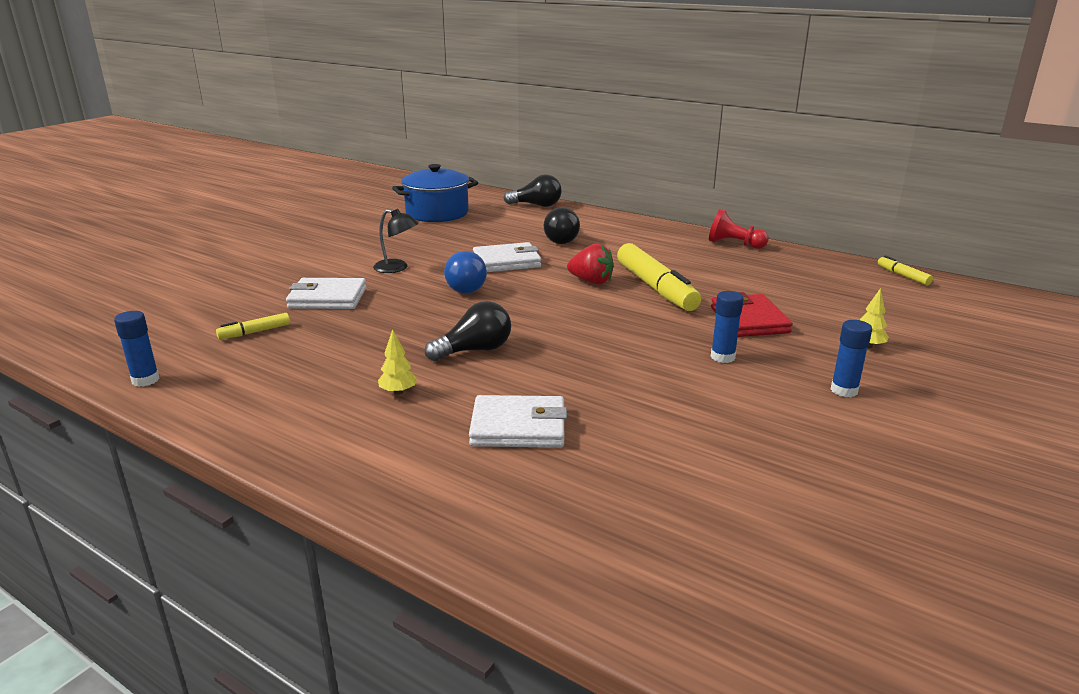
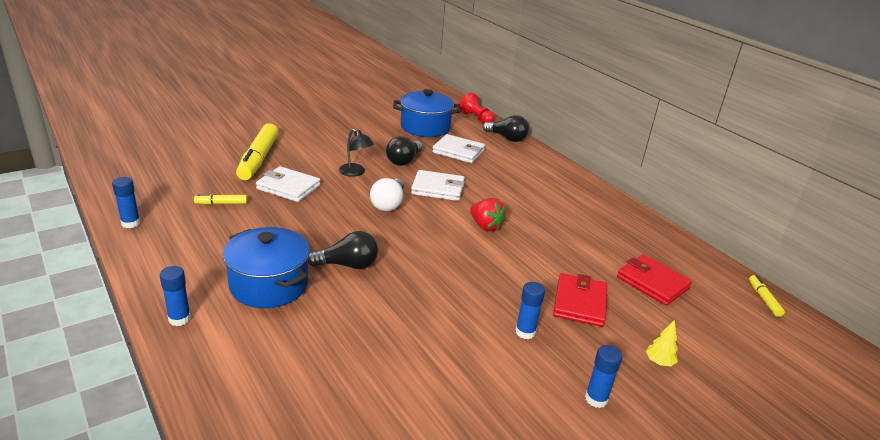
camera: 20 degrees right, 5 degrees up
(315, 455) = (179, 319): none -> blue glue stick
(398, 392) = (269, 285): yellow tree -> blue pot
(465, 287) = (388, 204): blue light bulb -> white light bulb
(518, 427) = (322, 343): white wallet -> white wallet (458, 151)
(562, 239) = (498, 178): black light bulb -> black light bulb (404, 161)
(655, 288) = (531, 247): yellow marker -> yellow marker (258, 159)
(734, 244) = (637, 221): red pawn -> red pawn (476, 118)
(797, 287) = (652, 282): none -> red wallet

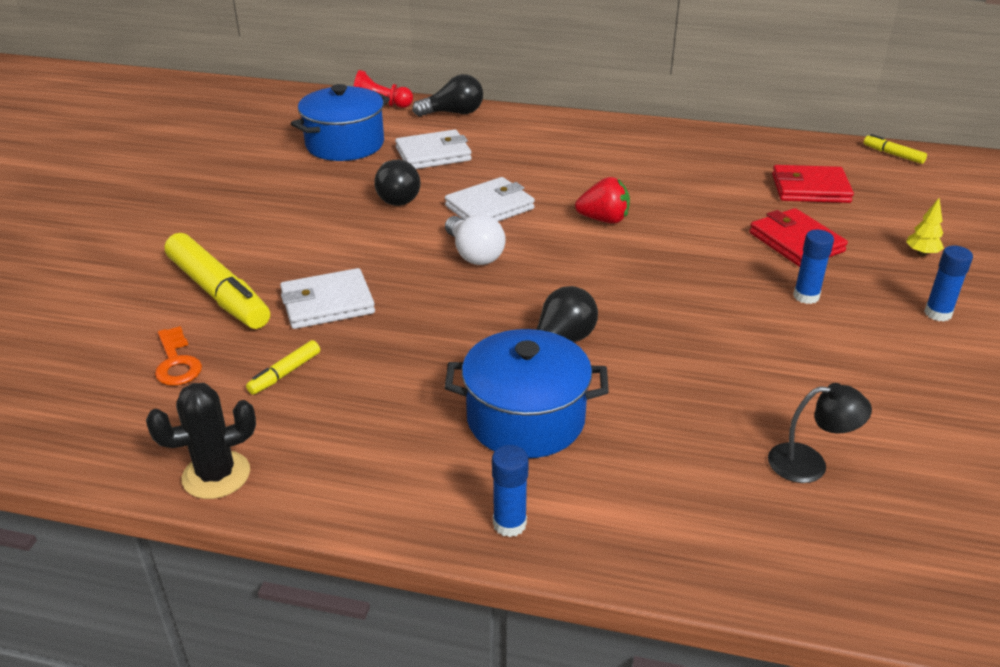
camera: 40 degrees left, 5 degrees up
(130, 223) = (216, 475): blue glue stick -> black cactus
(196, 175) = (176, 363): none -> orange key
(355, 173) = (370, 240): black lamp -> black lamp (809, 463)

